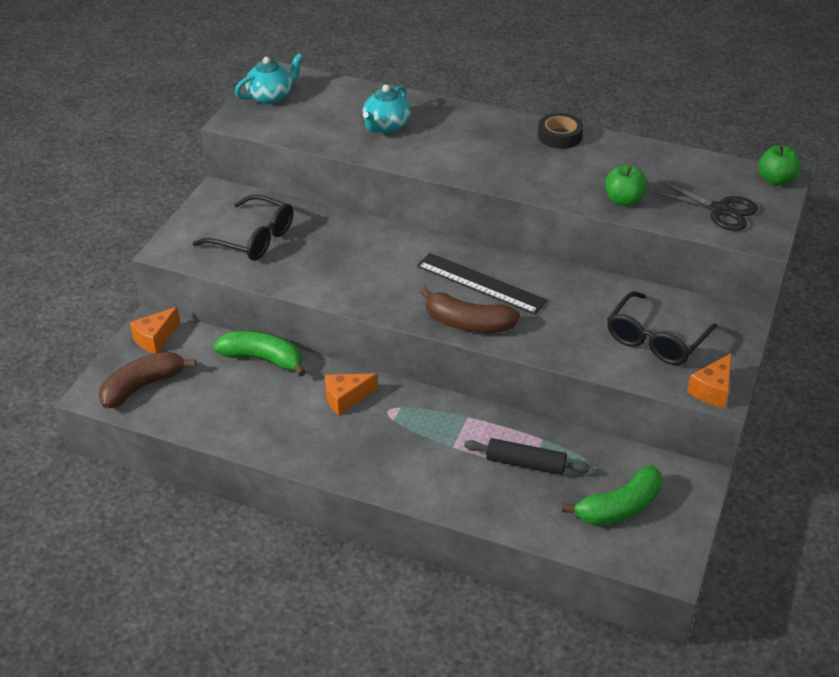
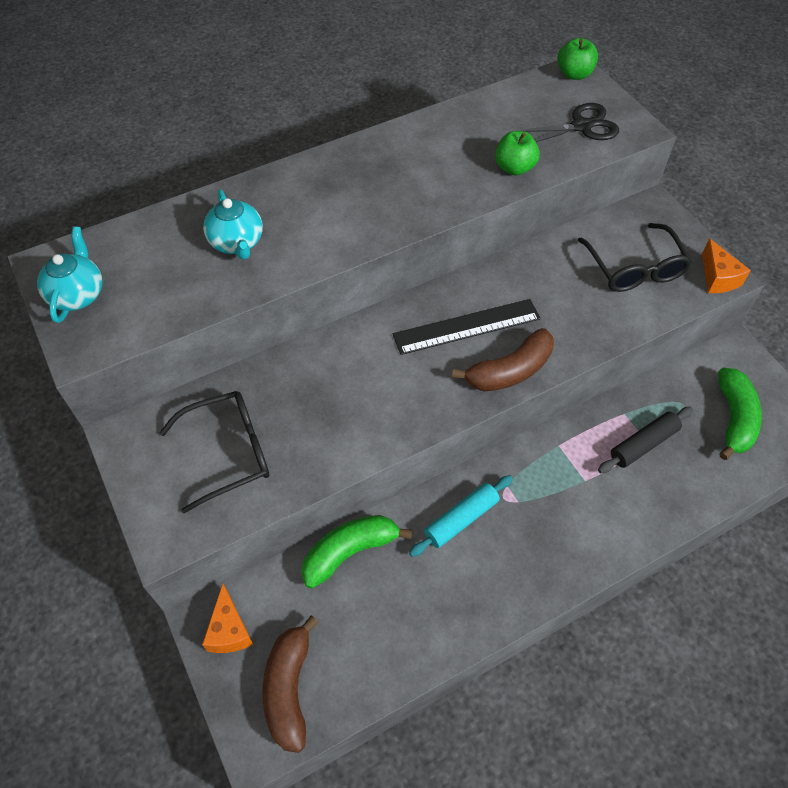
camera: 50 degrees left, 15 degrees up
(346, 398) = (461, 519): orange cheese -> turquoise rolling pin
(559, 136) = (386, 145): black tape -> none

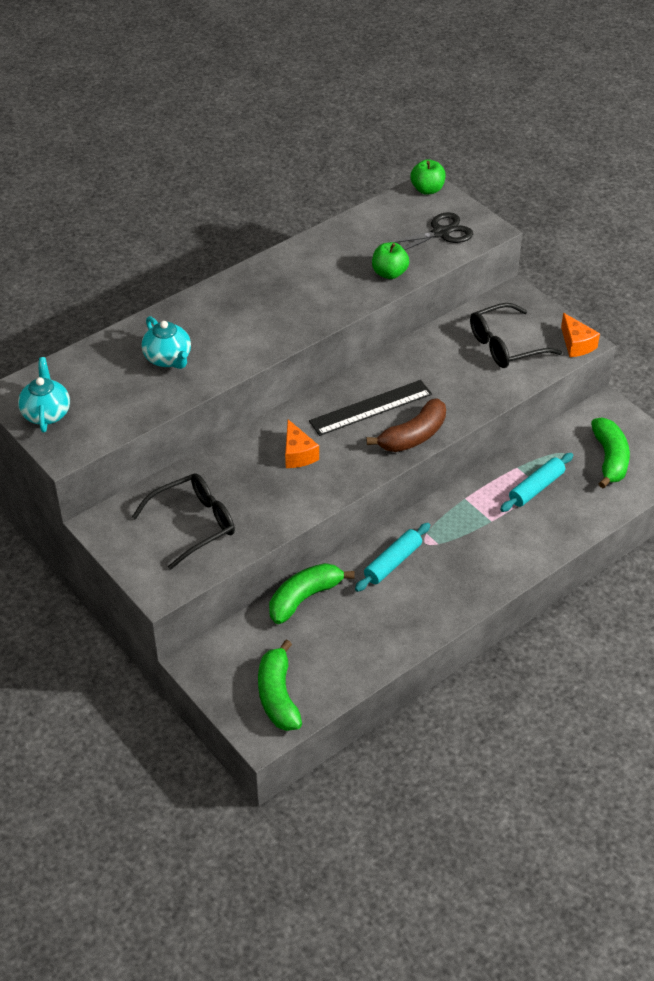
camera: 10 degrees left, 10 degrees down
(229, 630) = (217, 665): orange cheese -> orange cheese (298, 454)
(289, 688) = (278, 696): brown banana -> green banana
(634, 268) = (505, 345): black glasses -> black glasses turned 90 degrees clockwise
(643, 444) = (536, 488): black rolling pin -> turquoise rolling pin

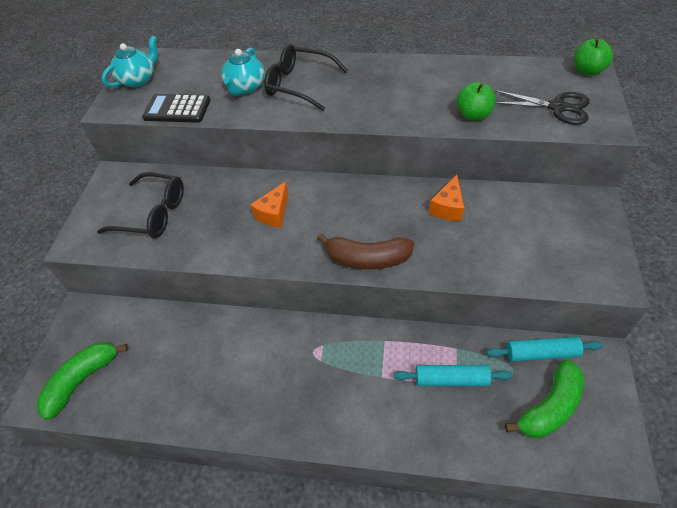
camera: 50 degrees right, 5 degrees up
(135, 413) = (177, 109): none -> black calculator
(304, 598) = (188, 323): green banana -> none
(370, 407) = (365, 215): black ruler -> none
(393, 562) = (272, 347): turquoise rolling pin -> turquoise rolling pin (541, 353)
(505, 345) = (535, 238): black glasses -> black glasses (299, 85)
(576, 344) = (606, 280): orange cheese -> orange cheese (448, 207)

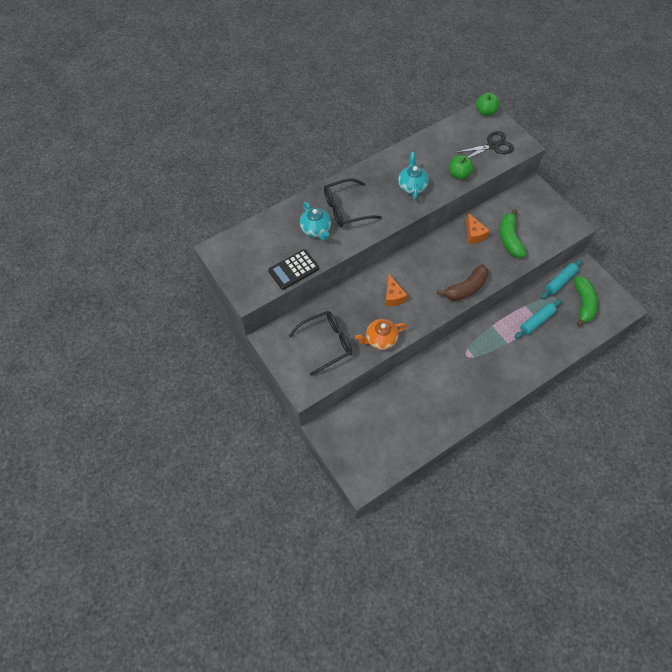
camera: 45 degrees left, 10 degrees up
(82, 380) = (372, 458): green banana -> green banana (509, 239)
(138, 80) = (238, 266): turquoise teapot -> turquoise teapot (412, 186)
(205, 247) = (380, 340): none -> orange teapot

